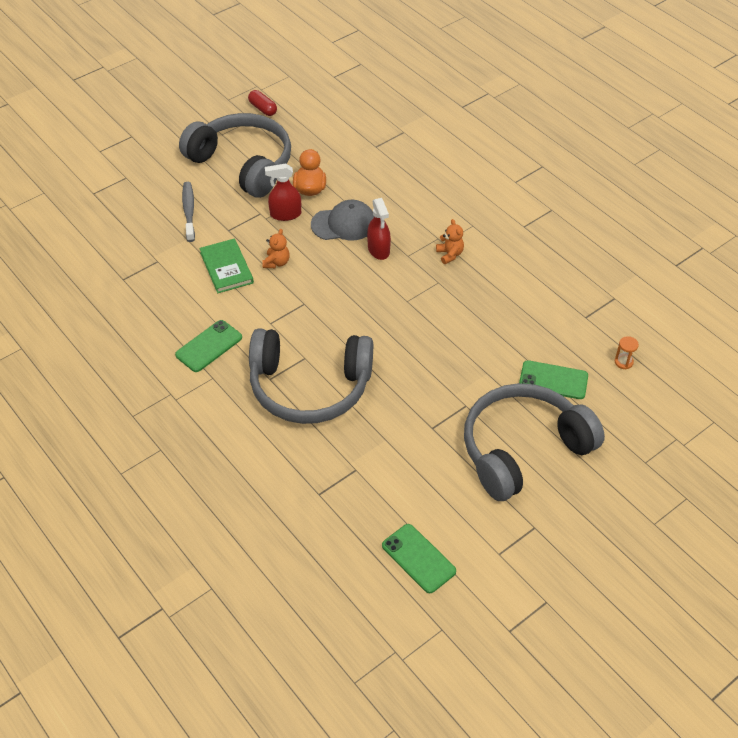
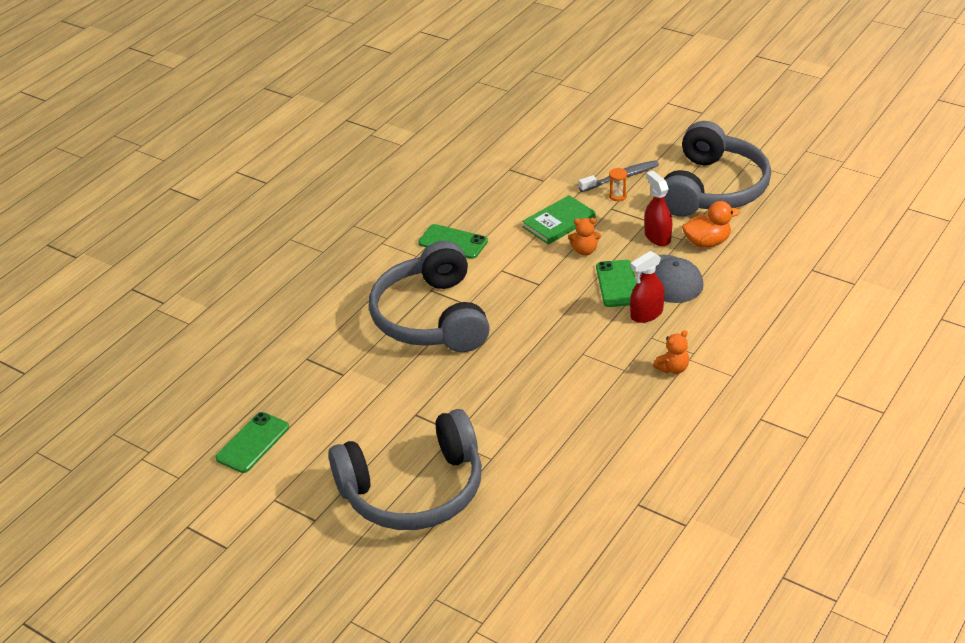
camera: 75 degrees right, 10 degrees down
(263, 109) = (809, 176): red capsule -> none
(523, 449) = (414, 490): grey headphones -> grey headphones turned 120 degrees clockwise
(553, 380) = (523, 494): green phone -> green phone (617, 284)
(623, 362) = (581, 552): orange hourglass -> orange hourglass (617, 196)

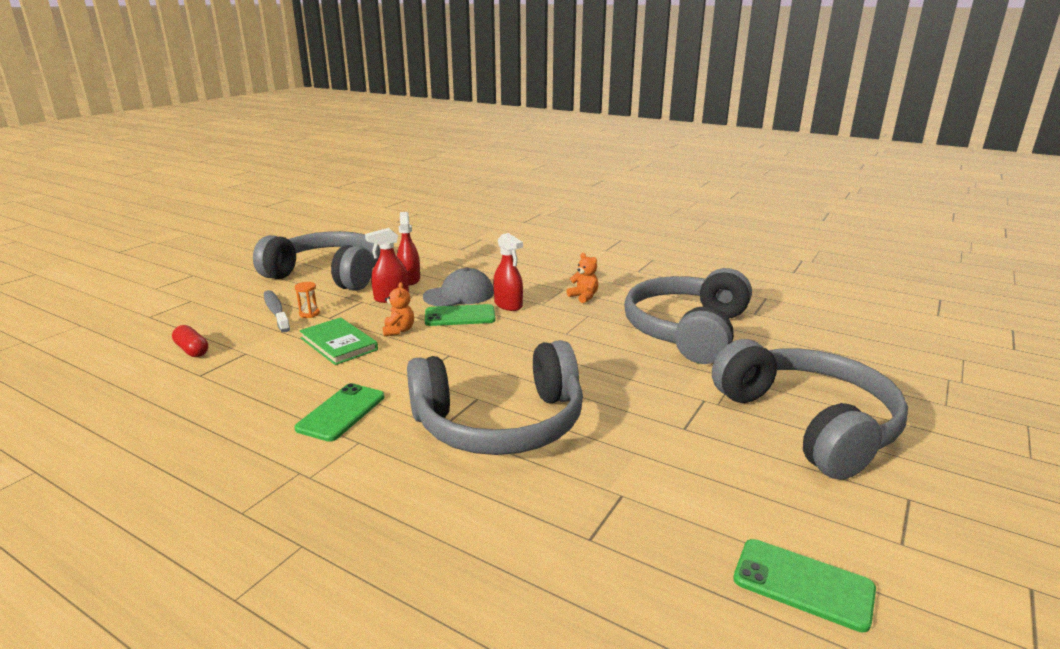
camera: 95 degrees left, 15 degrees down
(548, 155) = (192, 350): none -> red capsule
(589, 440) = (687, 331): none -> grey headphones
(707, 242) = (409, 279): orange duck -> red spray bottle

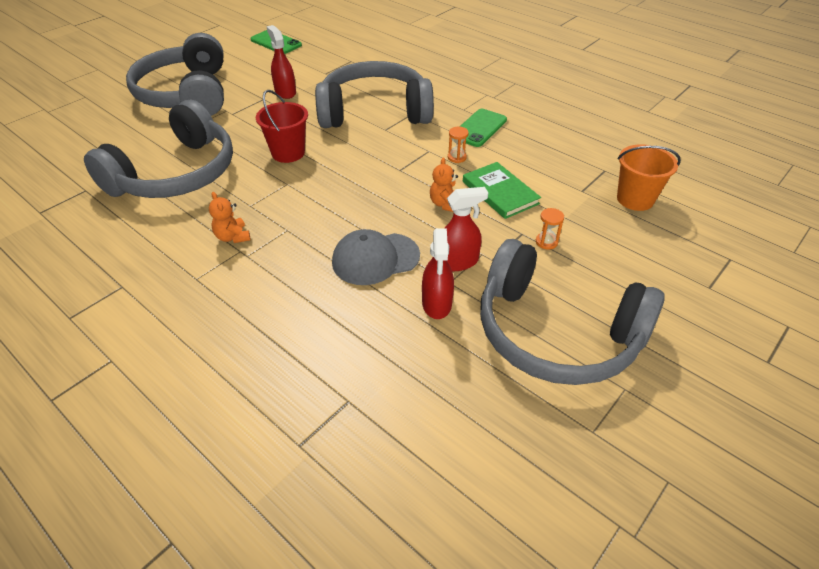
camera: 170 degrees left, 20 degrees up
(192, 350) = (635, 199): red capsule -> orange bucket
(276, 311) = (586, 250): grey toothbrush -> none
(380, 372) = (457, 157): none -> orange hourglass
(460, 316) = (381, 219): green phone -> none
(508, 305) = (324, 232): red spray bottle -> red spray bottle (285, 92)
(586, 359) = (288, 153): none -> red bucket

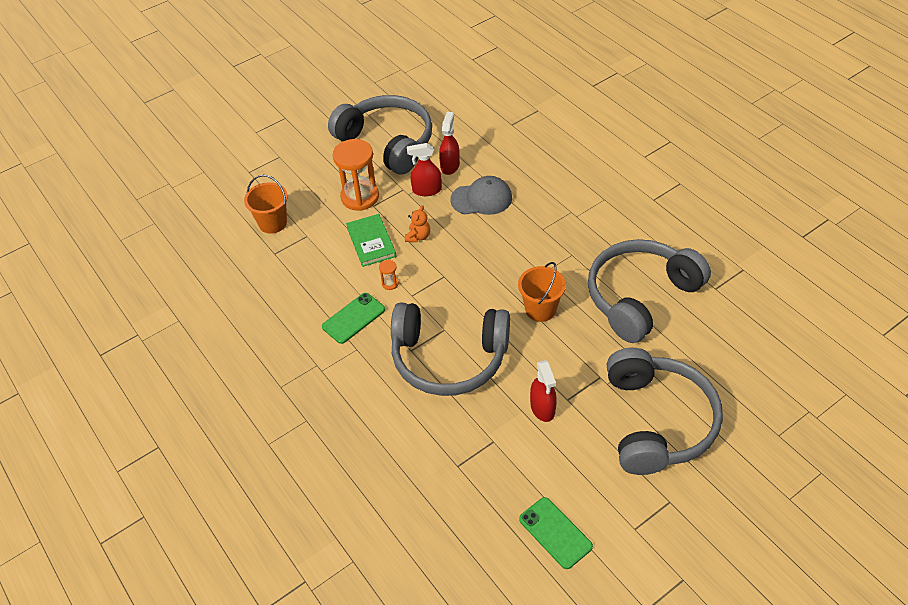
camera: 165 degrees left, 5 degrees up
(233, 237) = (582, 227): orange teddy bear -> none
(288, 153) = (540, 309): red bucket -> orange bucket
(546, 242) = (360, 197): orange hourglass -> orange hourglass, size x2.44

